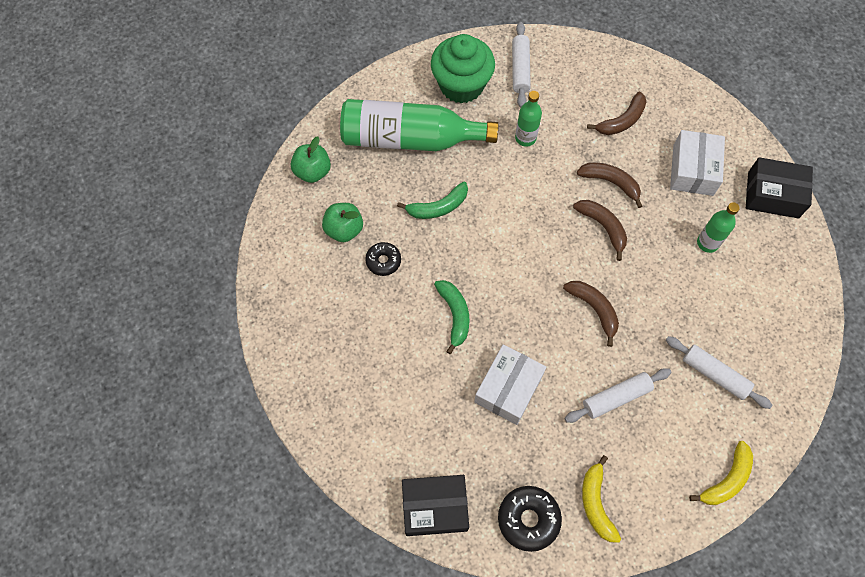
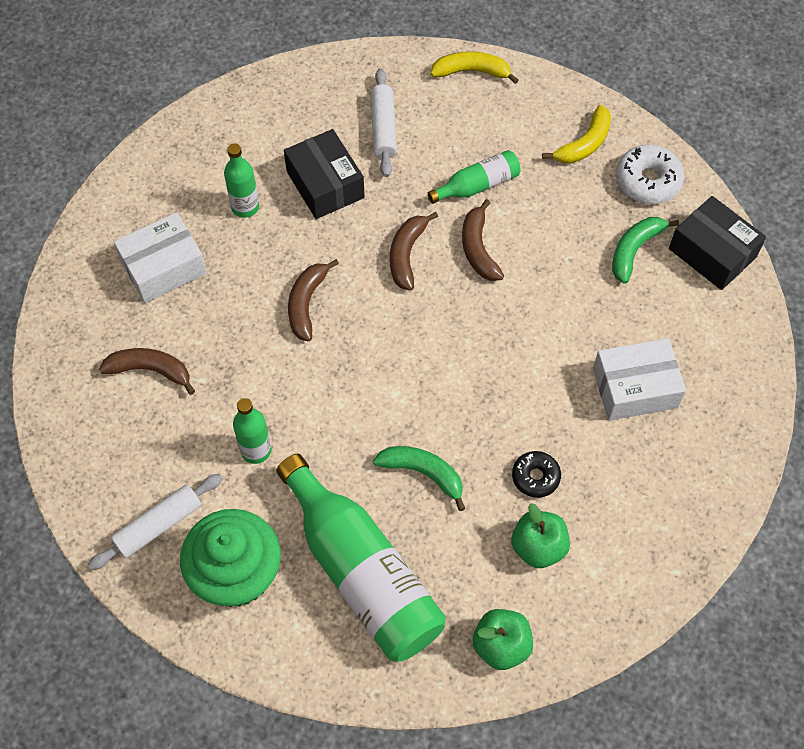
camera: 130 degrees left, 5 degrees down
(454, 315) = (528, 366): green banana -> green banana (634, 250)
(508, 388) = (554, 271): white box -> white box (635, 388)
(528, 519) = (648, 181): black donut -> white donut
(610, 183) = (245, 330): brown banana -> brown banana (478, 249)
(616, 397) = (477, 185): white rolling pin -> green bottle
(773, 195) = (137, 185): black box -> black box (325, 184)

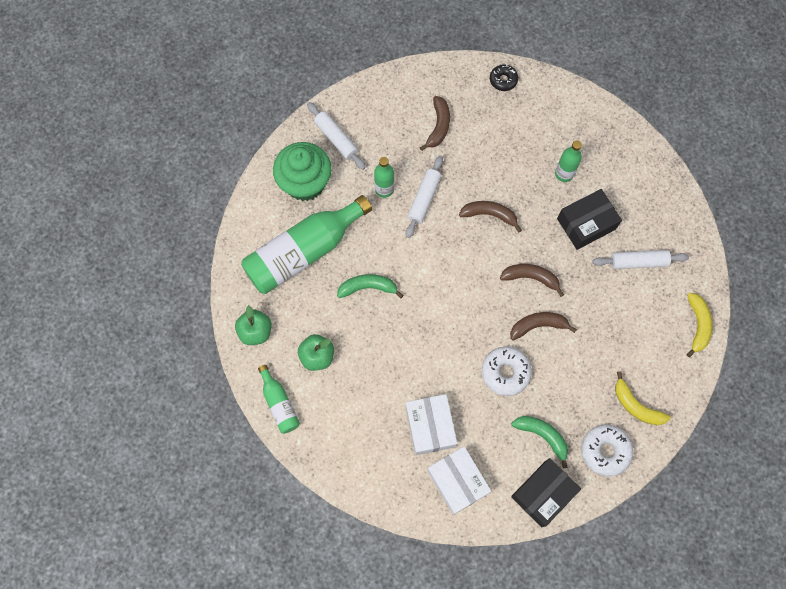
camera: 90 degrees right, 10 degrees up
(163, 267) = (514, 128): white box -> white box (457, 481)
(276, 393) = (424, 199): none -> white rolling pin
(423, 473) = (368, 287): green banana -> green banana turned 120 degrees counterclockwise
(477, 185) = (592, 327): green bottle -> green bottle (279, 403)
(535, 477) = (365, 357): black donut -> black donut (503, 80)
(549, 291) = (505, 373): none -> white donut

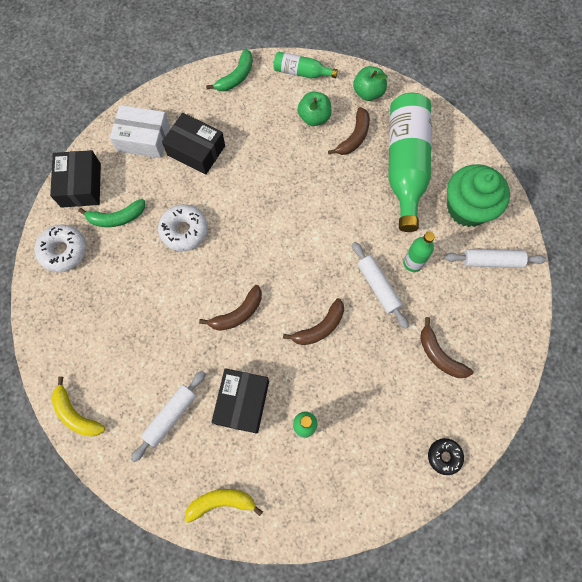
camera: 130 degrees right, 0 degrees up
(368, 287) = (337, 188): green banana -> green banana (236, 77)
(430, 426) = (196, 150): white box -> black box
(538, 326) = (195, 285): brown banana -> brown banana (354, 137)
(636, 406) = (69, 303): yellow banana -> yellow banana (221, 502)

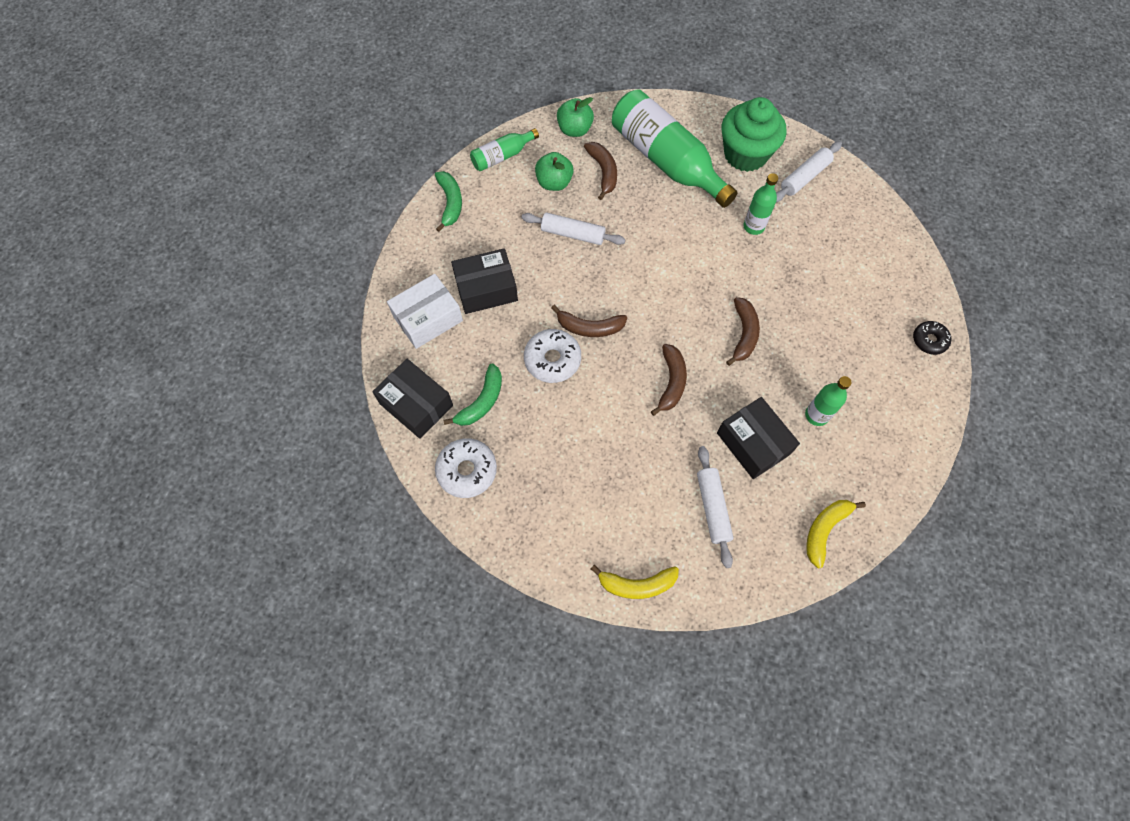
camera: 45 degrees left, 5 degrees down
(378, 286) = (750, 266): white rolling pin -> white rolling pin (573, 234)
(439, 355) = (846, 274): brown banana -> brown banana (589, 327)

